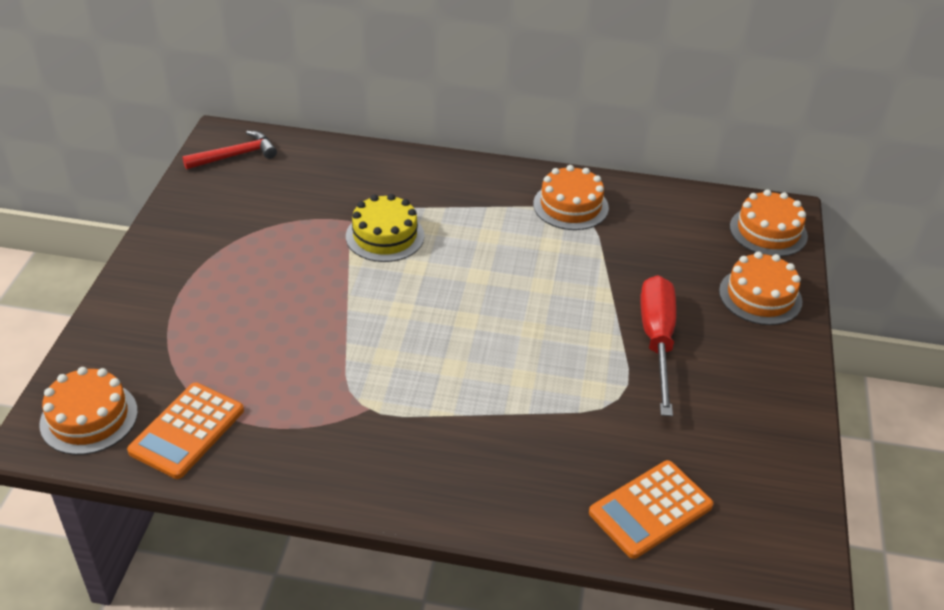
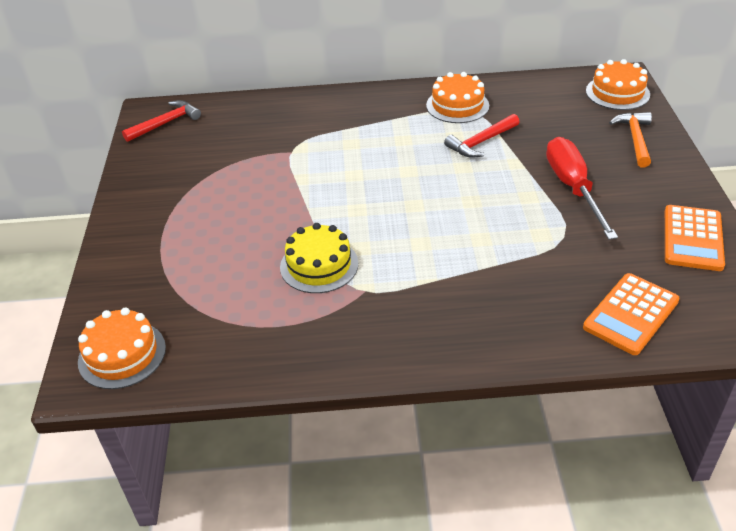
camera: 10 degrees left, 0 degrees up
(187, 431) = (215, 345): orange calculator -> orange calculator (692, 238)
(385, 236) = (318, 157): yellow cake -> yellow cake (319, 265)
(577, 259) = (481, 142): none -> red hammer
(760, 296) = (635, 139): orange cake -> orange hammer

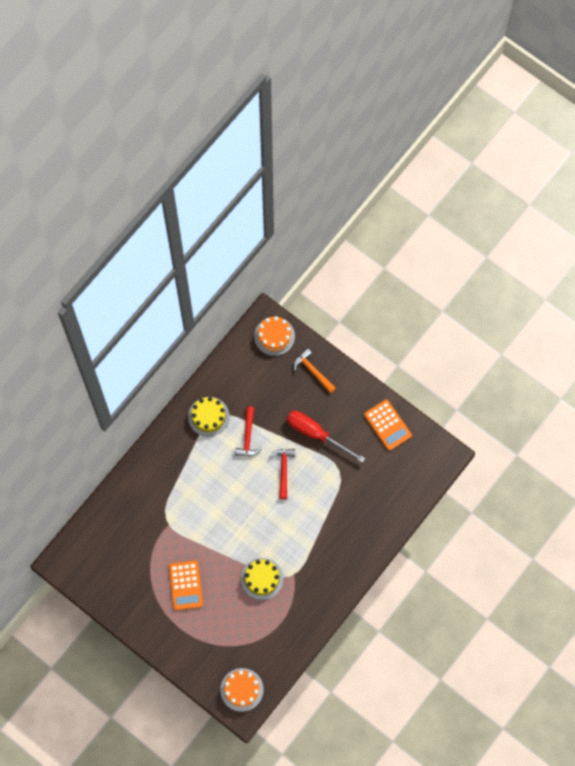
camera: 50 degrees left, 30 degrees up
(165, 123) = (80, 563): red hammer -> red hammer (283, 470)
(457, 105) = (208, 416): orange cake -> yellow cake
(630, 314) = (398, 493): orange calculator -> orange calculator (185, 585)

